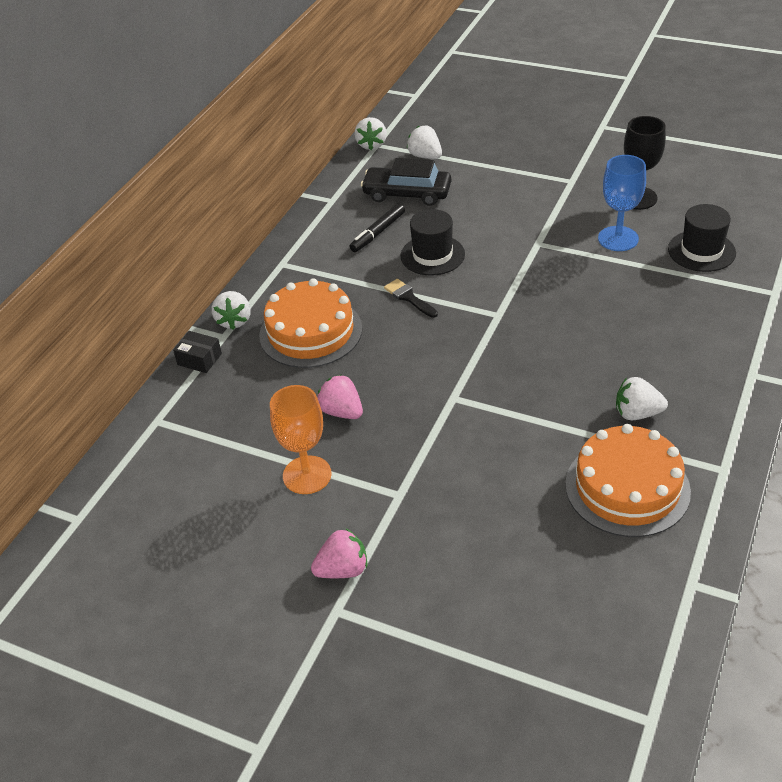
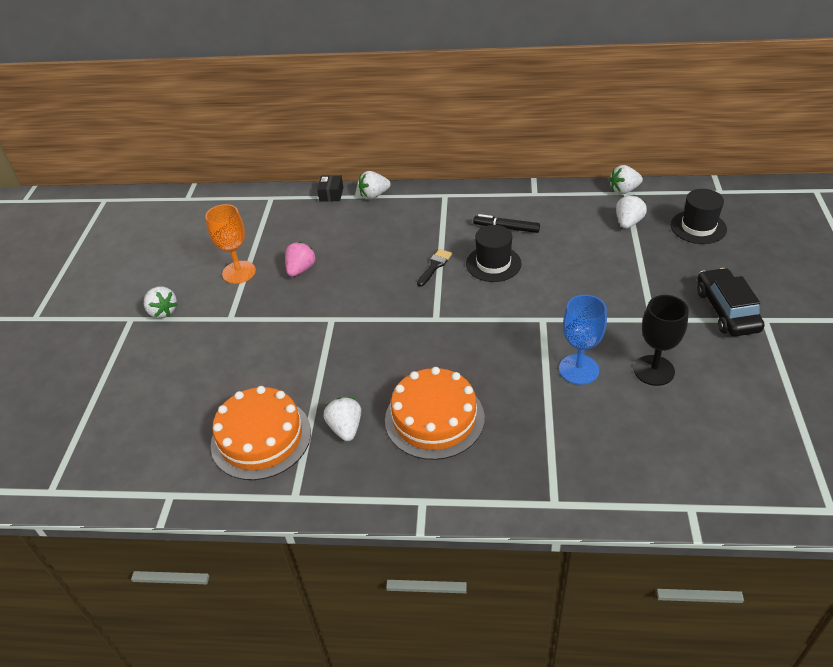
camera: 70 degrees right, 0 degrees up
(310, 332) = (376, 231): orange cake -> orange cake (434, 418)
(343, 569) = (162, 311): pink strawberry -> white strawberry
(407, 193) = (567, 228): black car -> black car (726, 310)
(701, 251) = (593, 434): black hat -> black hat (698, 227)

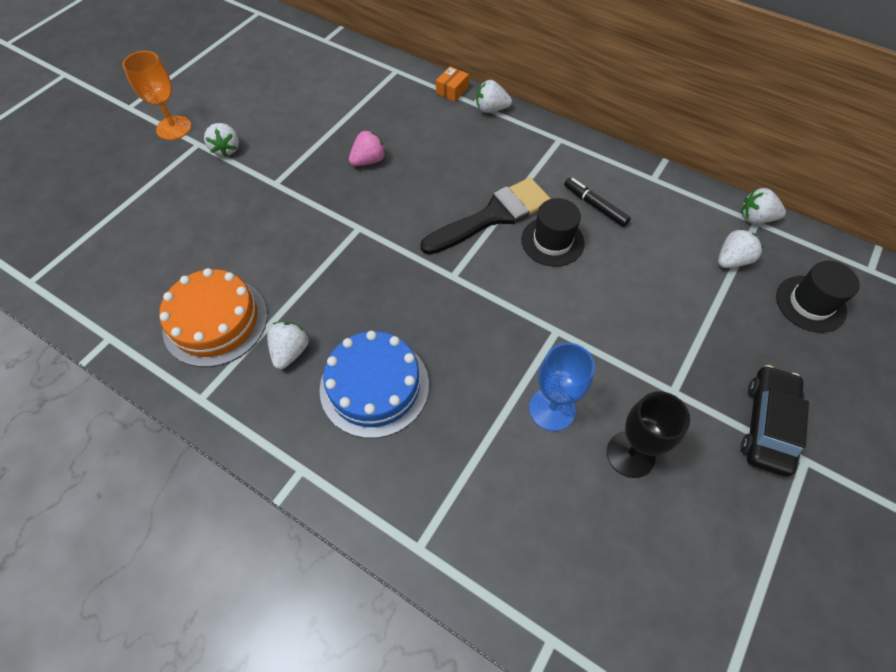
camera: 25 degrees right, 15 degrees up
(239, 272) = (314, 138): orange goblet -> orange goblet (174, 128)
(331, 194) = (452, 90): black box -> orange box
(434, 418) = (374, 386): orange cake -> blue cake
(435, 266) = (493, 216): black brush -> black brush, size x2.26

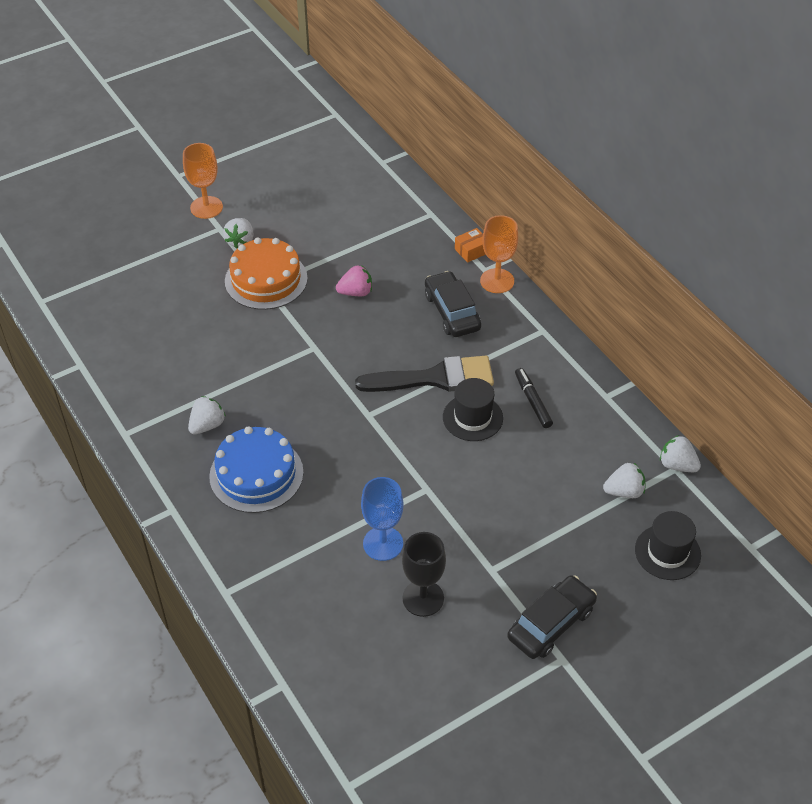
camera: 25 degrees right, 10 degrees down
(215, 321) = (163, 382): orange cake -> orange cake (266, 279)
(469, 149) = (452, 312): none -> black car
(491, 109) = (497, 281): white strawberry -> orange goblet

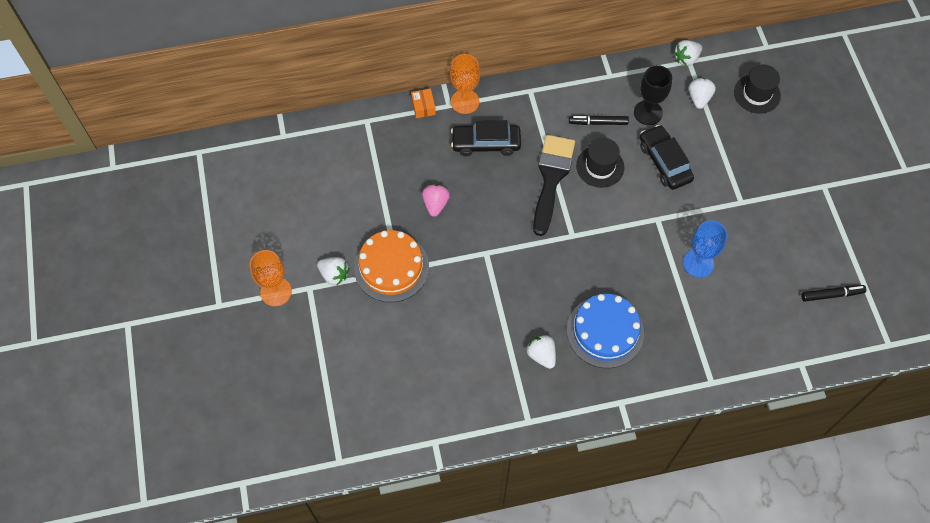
camera: 70 degrees left, 15 degrees up
(397, 701) = (832, 295): none -> black marker
(423, 598) = (753, 252): black goblet -> black goblet (648, 112)
(551, 623) = (794, 182): black car -> black car (664, 162)

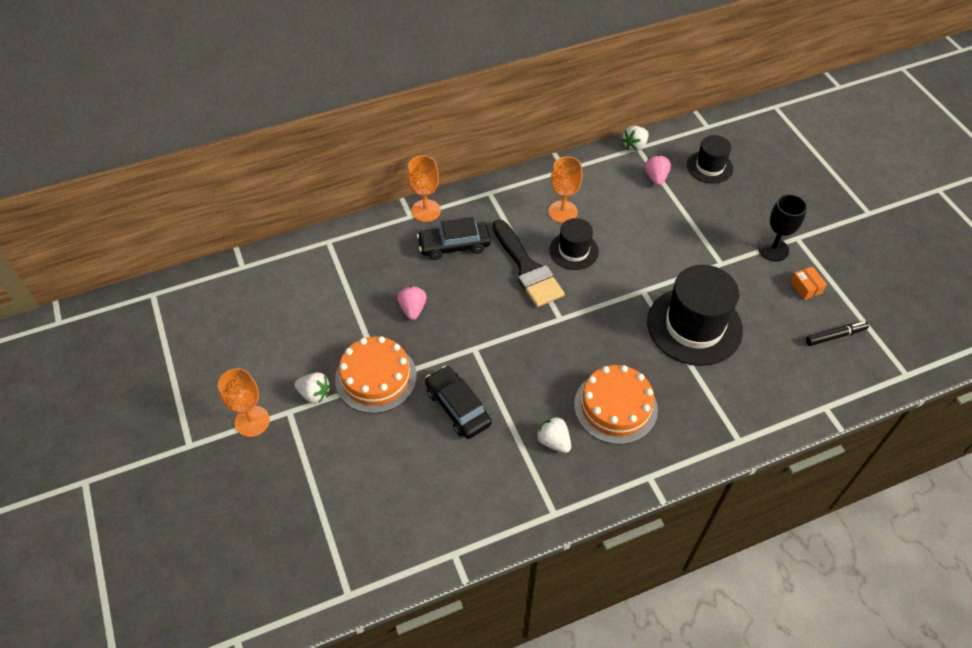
camera: 10 degrees left, 10 degrees down
(423, 107) = (384, 221): orange box -> orange box (806, 287)
(551, 178) = (527, 268): black brush -> black brush turned 150 degrees clockwise
(598, 122) = (563, 212): black marker -> orange goblet
(605, 331) = (615, 407): blue cake -> orange cake
(648, 112) = (609, 196): black goblet -> black goblet (773, 249)
(664, 162) = (636, 238): black car -> black car (458, 407)
(698, 263) = (694, 326): blue goblet -> black hat
(699, 98) = (655, 178): white strawberry -> pink strawberry

